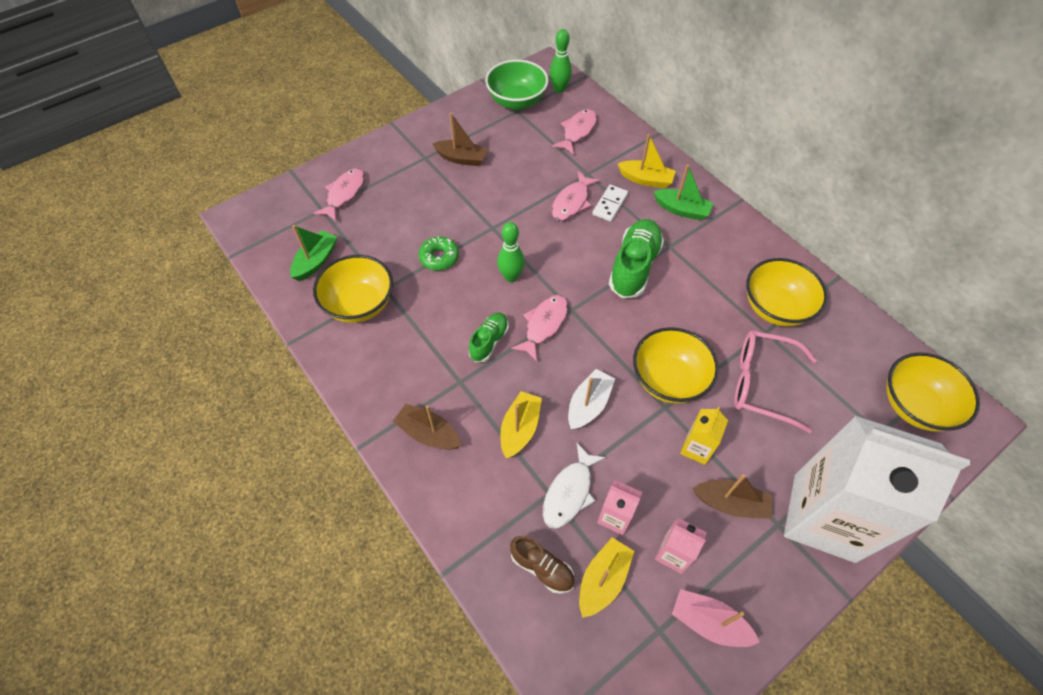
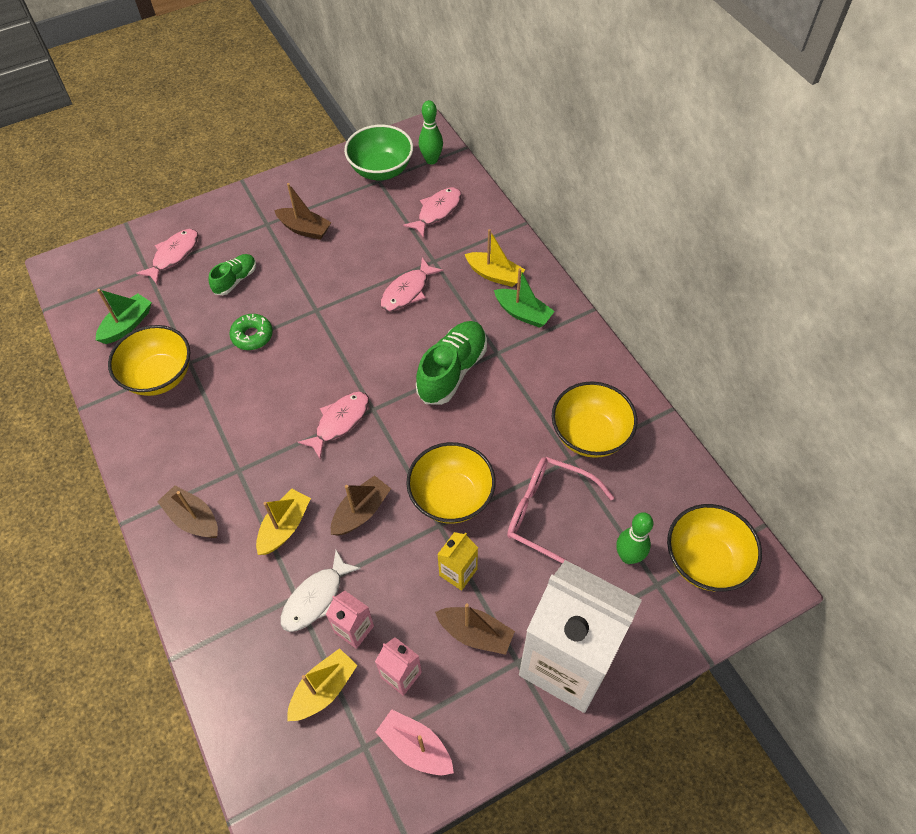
camera: 10 degrees right, 0 degrees up
(489, 341) = (279, 432): green shoe -> green shoe (235, 280)
(511, 277) = (320, 366): green bowling pin -> green bowling pin (628, 556)
(542, 568) = (267, 668): brown shoe -> none
(589, 404) = (361, 511): white boat -> brown boat
(610, 204) = (447, 298): white domino -> none

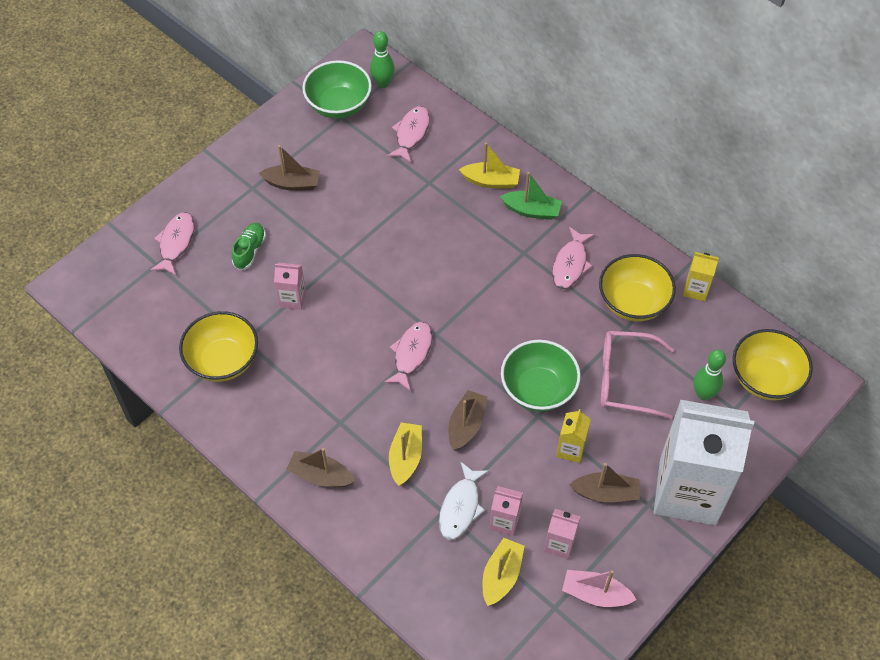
camera: 20 degrees left, 0 degrees up
(127, 325) = (166, 322): green boat -> none
(252, 336) = (292, 299): green donut -> pink carton
(407, 291) = (418, 218): pink fish -> pink fish (570, 264)
(451, 497) = (538, 389): yellow bowl -> green bowl
(452, 371) = (491, 280): green shoe -> none
(664, 440) = (696, 289): none -> yellow carton

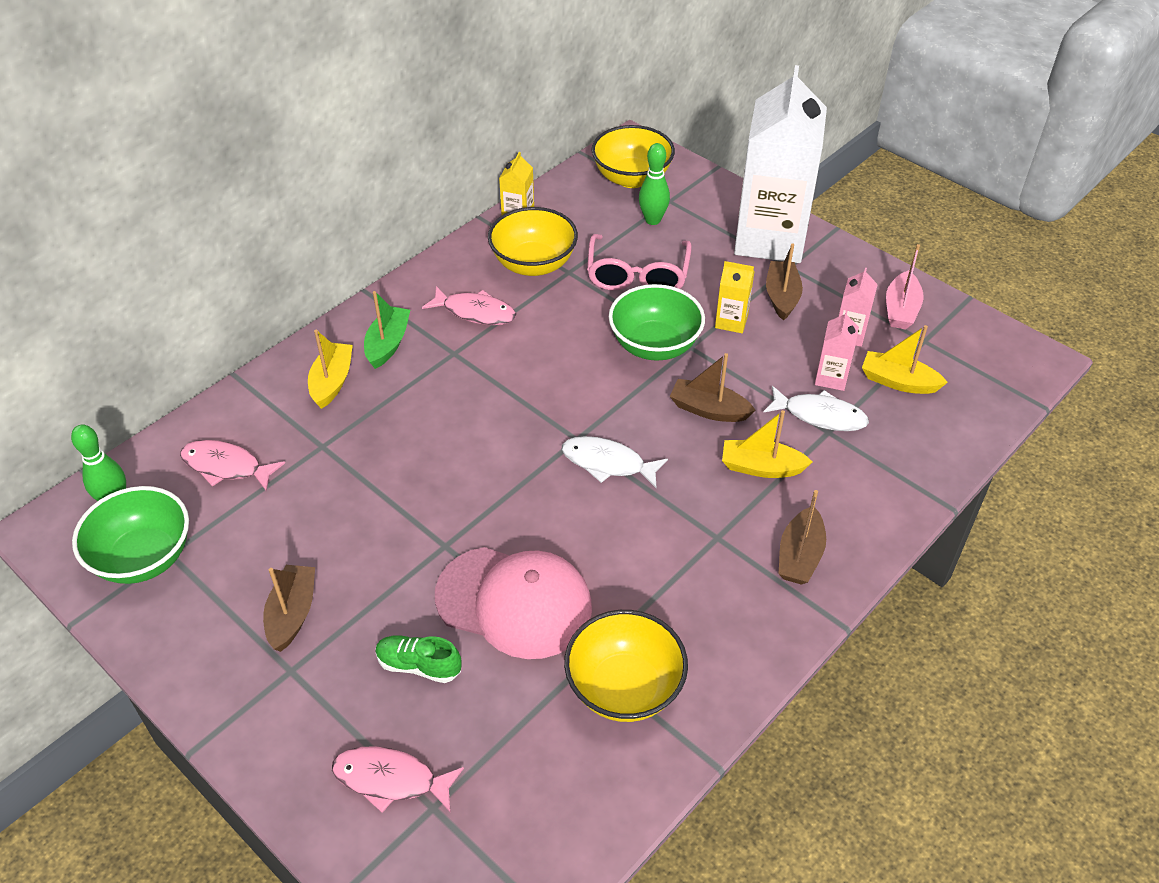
camera: 90 degrees left, 10 degrees down
(292, 299) = (514, 602): pink carton -> pink cap
(411, 354) = (608, 463): pink fish -> white fish

